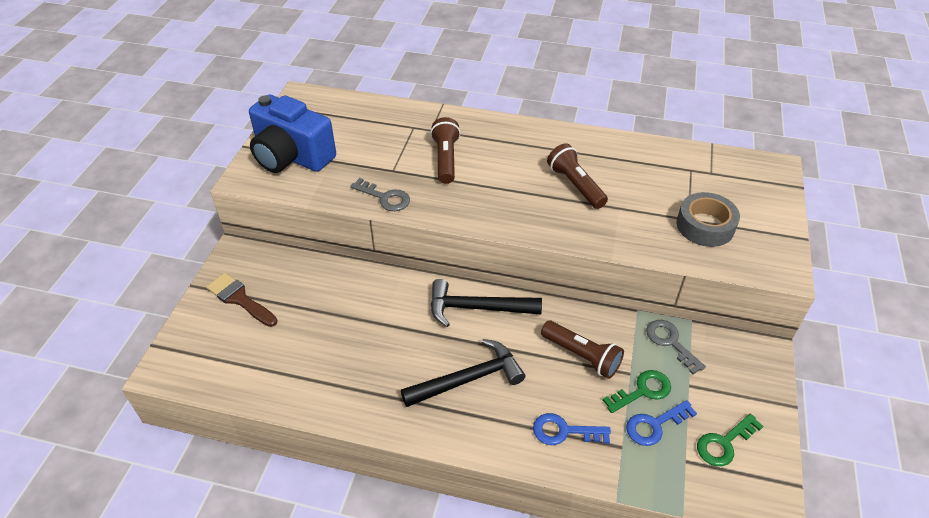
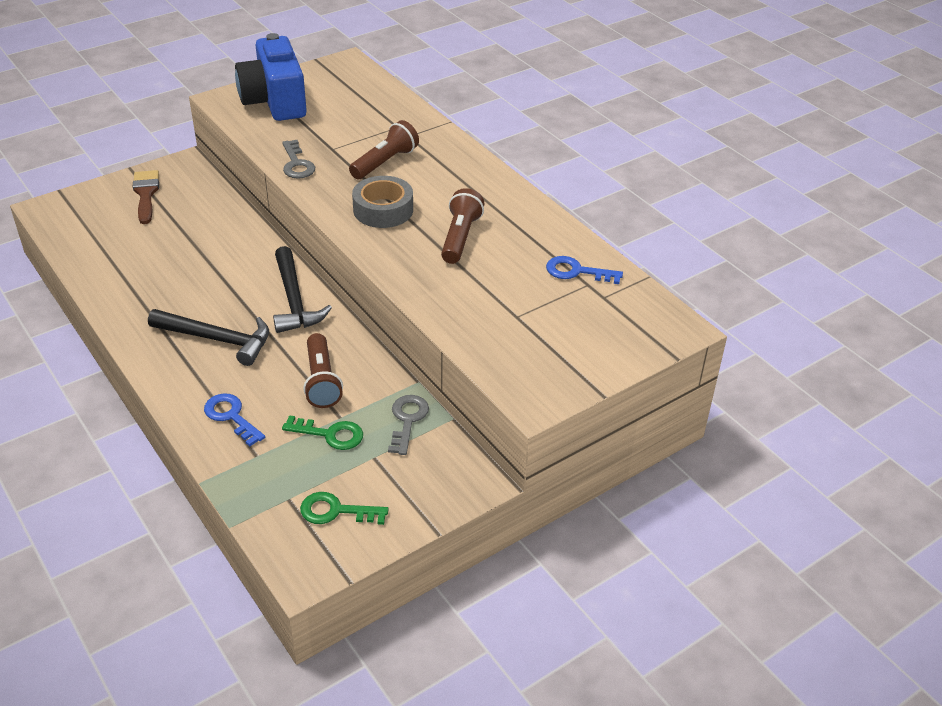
camera: 40 degrees right, 5 degrees down
(477, 308) = (294, 300): black hammer -> black hammer turned 150 degrees counterclockwise
(654, 425) = (302, 461): blue key -> blue key (576, 271)
(705, 226) = (522, 330): grey tape -> grey tape (383, 210)

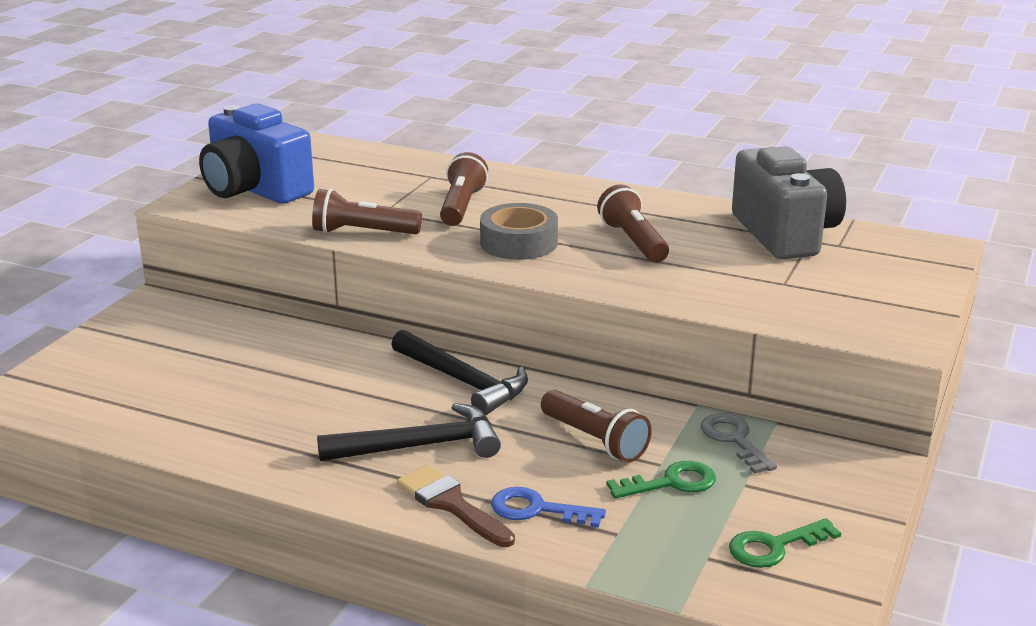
camera: 30 degrees left, 15 degrees down
(146, 194) = (138, 343): brown brush -> brown brush (451, 504)
(297, 164) = (362, 233): grey key -> brown flashlight
(576, 271) = (785, 234): blue key -> grey camera

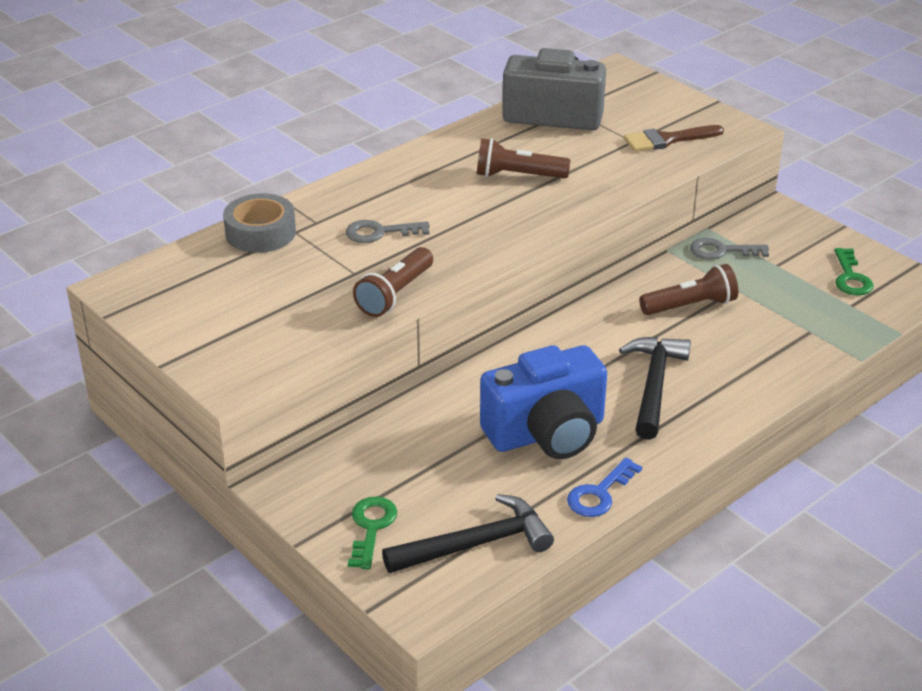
camera: 65 degrees left, 10 degrees up
(255, 189) = (235, 334): blue camera -> blue camera (547, 433)
(451, 504) = (741, 390): brown brush -> brown brush (667, 140)
(461, 206) = (380, 232): brown flashlight -> grey key
(462, 381) = (567, 341): black hammer -> black hammer (475, 544)
(519, 243) = (480, 225): grey tape -> grey tape (260, 233)
(537, 509) = (766, 355): blue key -> blue key (599, 494)
(671, 482) = (761, 292): green key -> green key (371, 527)

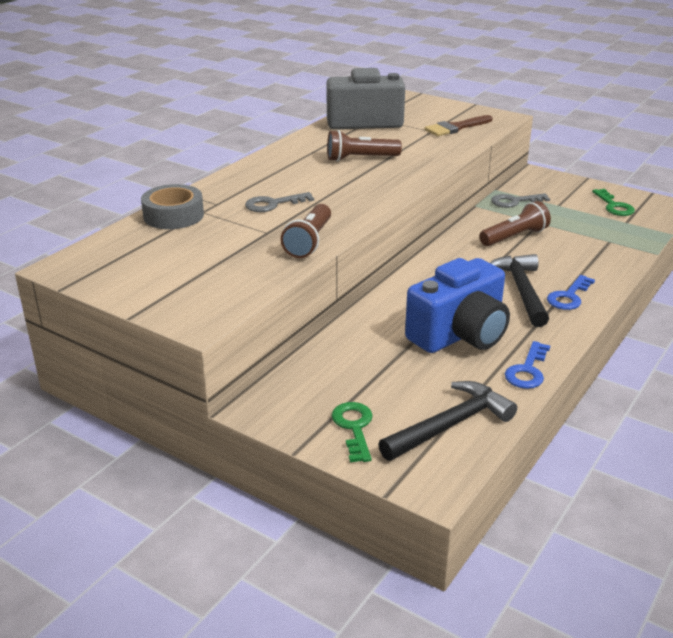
camera: 15 degrees left, 5 degrees down
(707, 404) = (569, 297): none -> blue key

